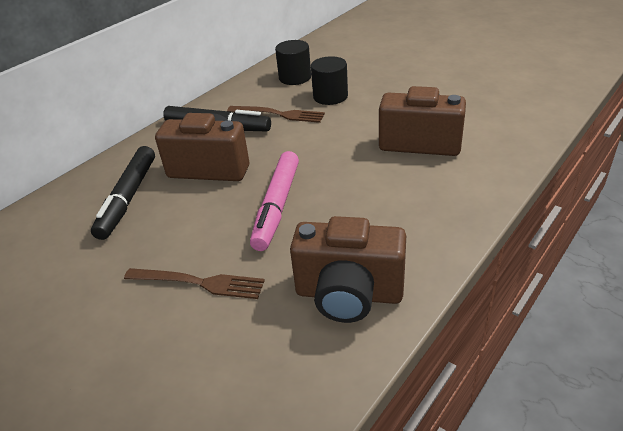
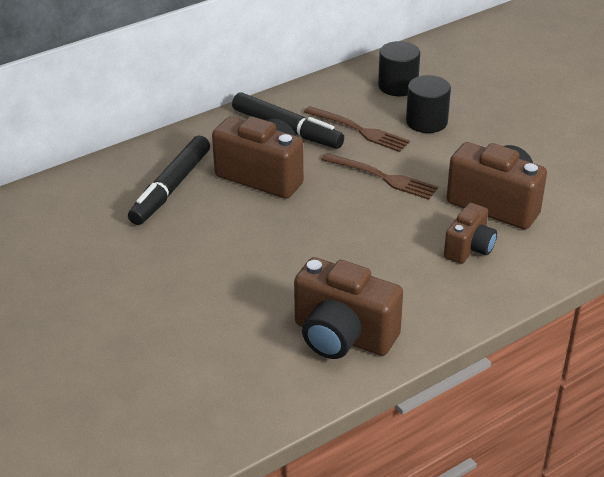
camera: 15 degrees right, 0 degrees up
(200, 283) = (213, 289): brown fork -> brown fork (383, 177)
(277, 206) = (312, 235): pink marker -> none
(420, 182) = (469, 248): none -> brown camera

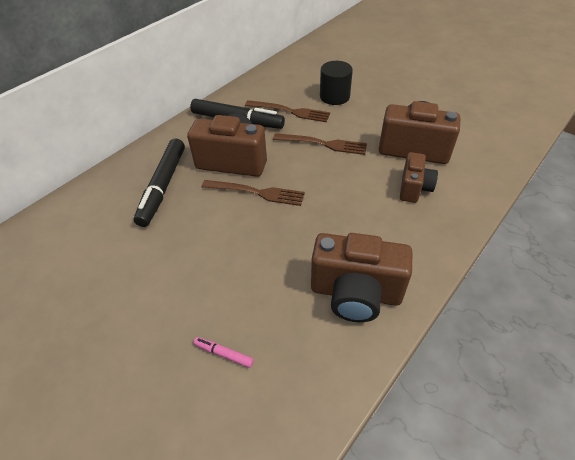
camera: 15 degrees left, 10 degrees up
(182, 357) = (224, 354): none -> pink marker
(278, 216) = (257, 192): none -> brown fork
(398, 86) = (303, 75): black cylinder -> none

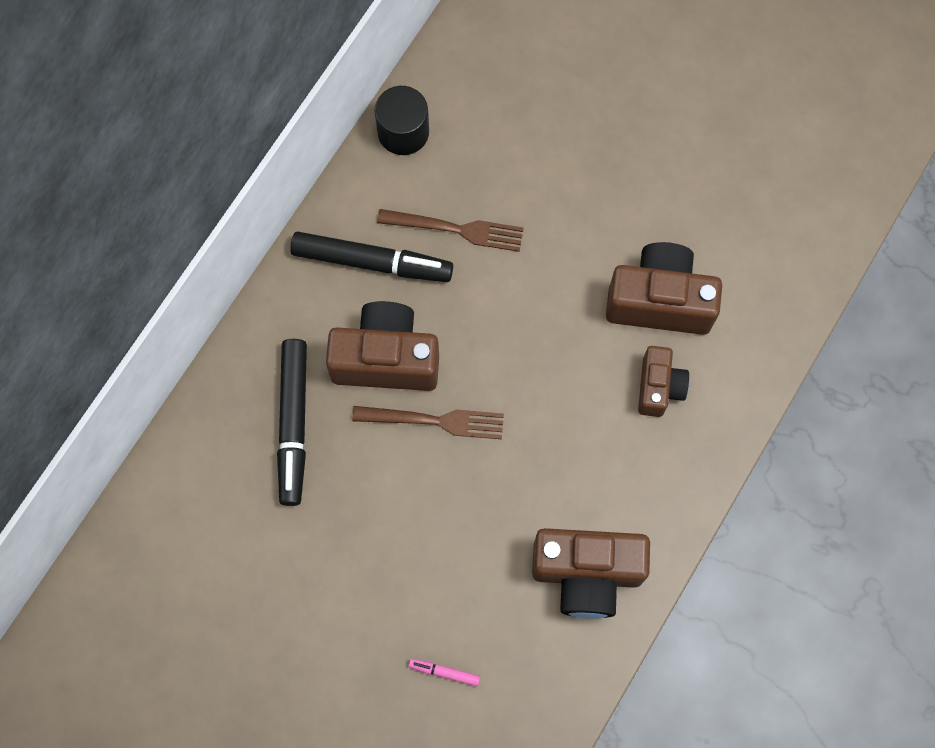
camera: 10 degrees left, 25 degrees up
(324, 144) = (521, 305): brown fork -> none
(334, 96) = (527, 181): black cylinder -> black cylinder (403, 132)

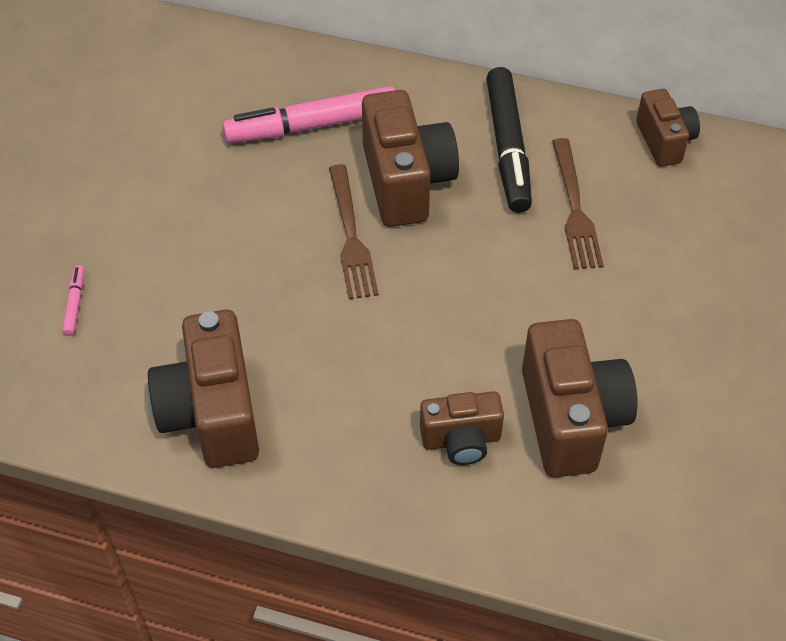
camera: 75 degrees right, 20 degrees down
(293, 424) = (312, 125): black marker -> pink marker
(403, 132) = (664, 141): black cylinder -> brown camera

